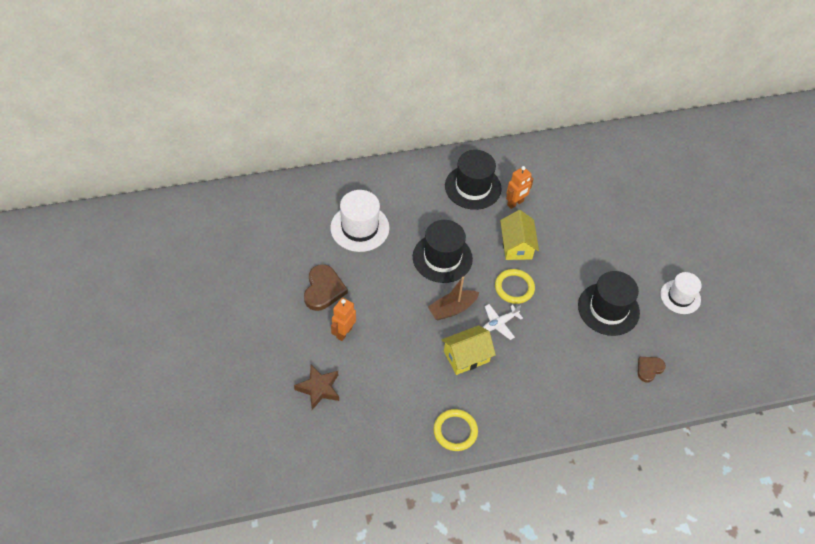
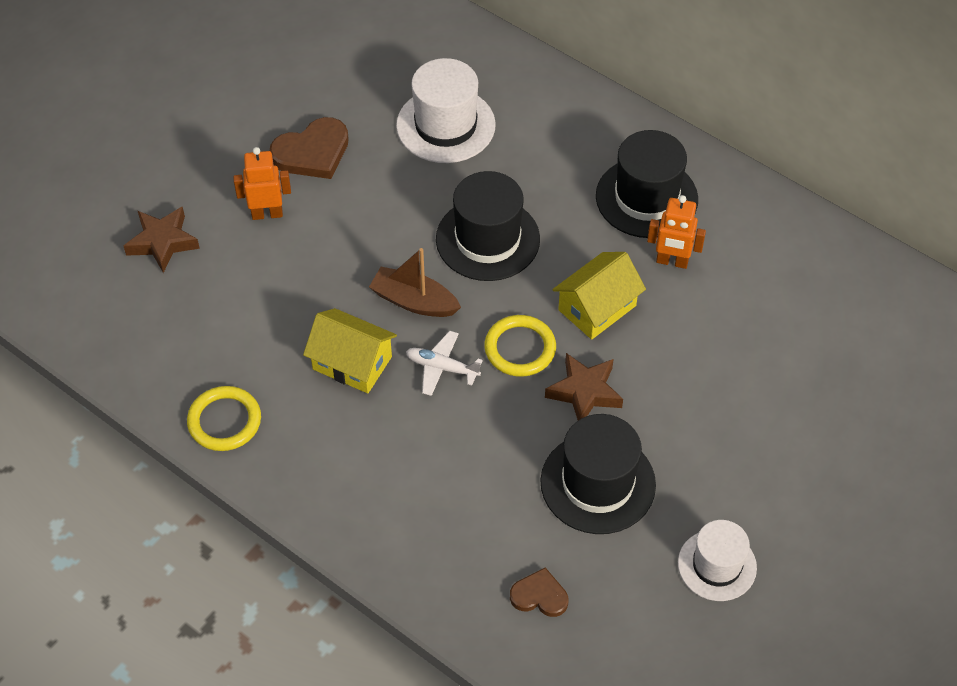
camera: 55 degrees right, 0 degrees up
(557, 281) = (585, 392): none -> brown star

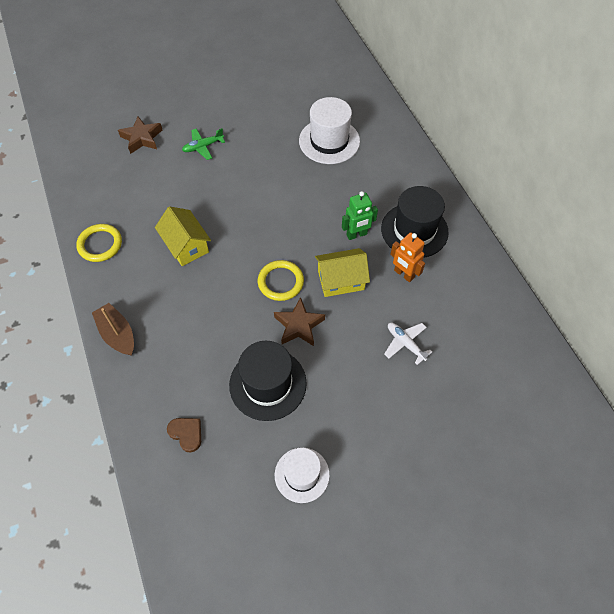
camera: 30 degrees right, 5 degrees up
(267, 214) = (203, 146): orange robot -> green plane
(312, 152) = (249, 125): brown heart -> none
(414, 301) = (243, 228): brown boat -> brown boat (117, 334)
(442, 367) = (231, 271): white plane -> white plane (405, 343)
(487, 239) = (307, 212): black hat -> none
(576, 238) = (357, 235): none -> green robot

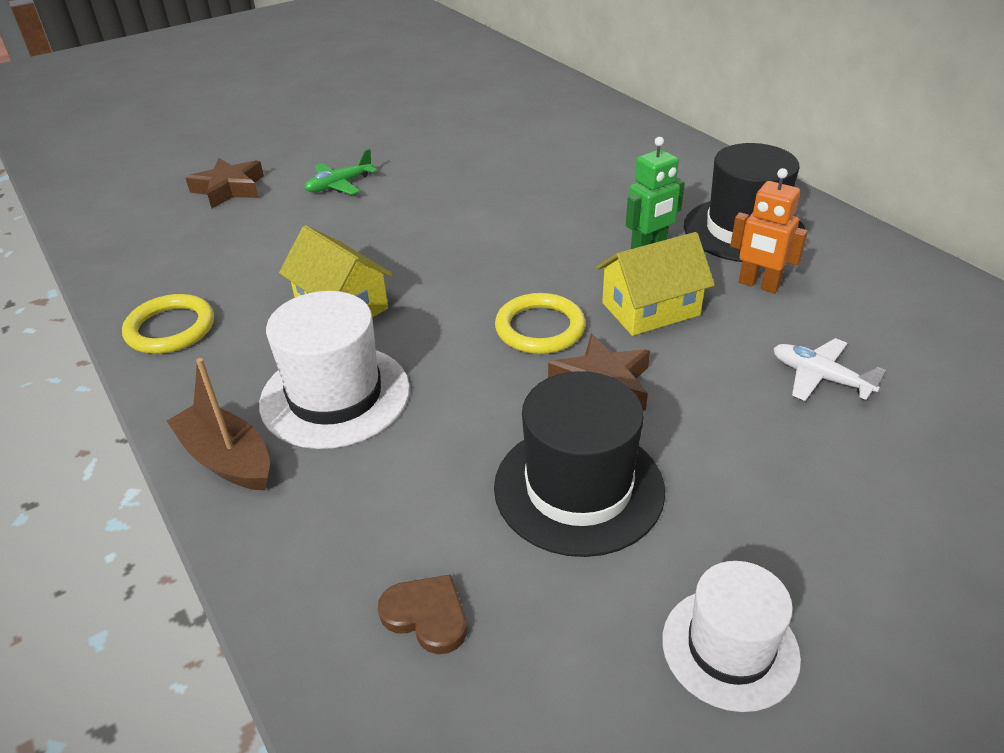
camera: 10 degrees left, 20 degrees down
(329, 141) = (549, 153): white hat -> white hat (335, 395)

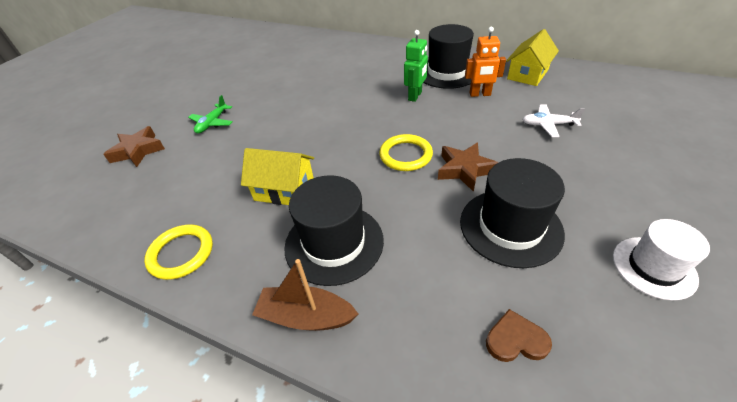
camera: 30 degrees left, 5 degrees up
(335, 395) = (334, 243): white hat -> black hat
(650, 309) = (446, 124): yellow house -> yellow house (527, 74)

